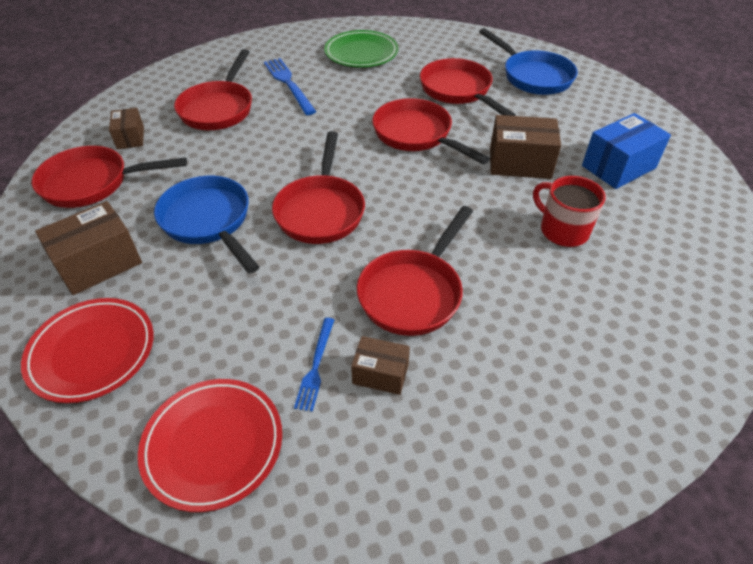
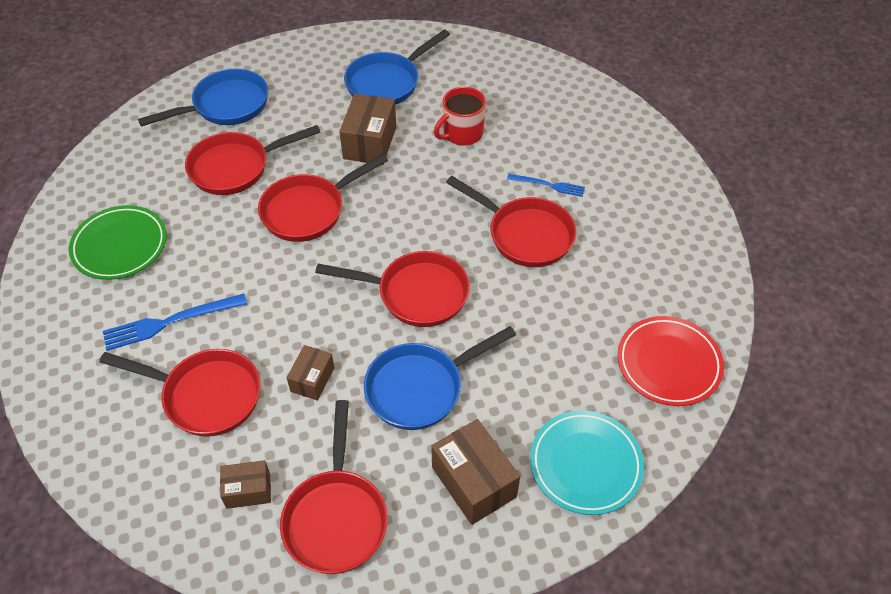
camera: 85 degrees left, 5 degrees up
(92, 352) = (585, 464): red plate -> turquoise plate
(316, 366) = (598, 301): blue fork -> blue fork (548, 185)
(380, 374) = (604, 261): brown box -> brown box (312, 379)
(618, 167) = (387, 82): blue box -> blue pan

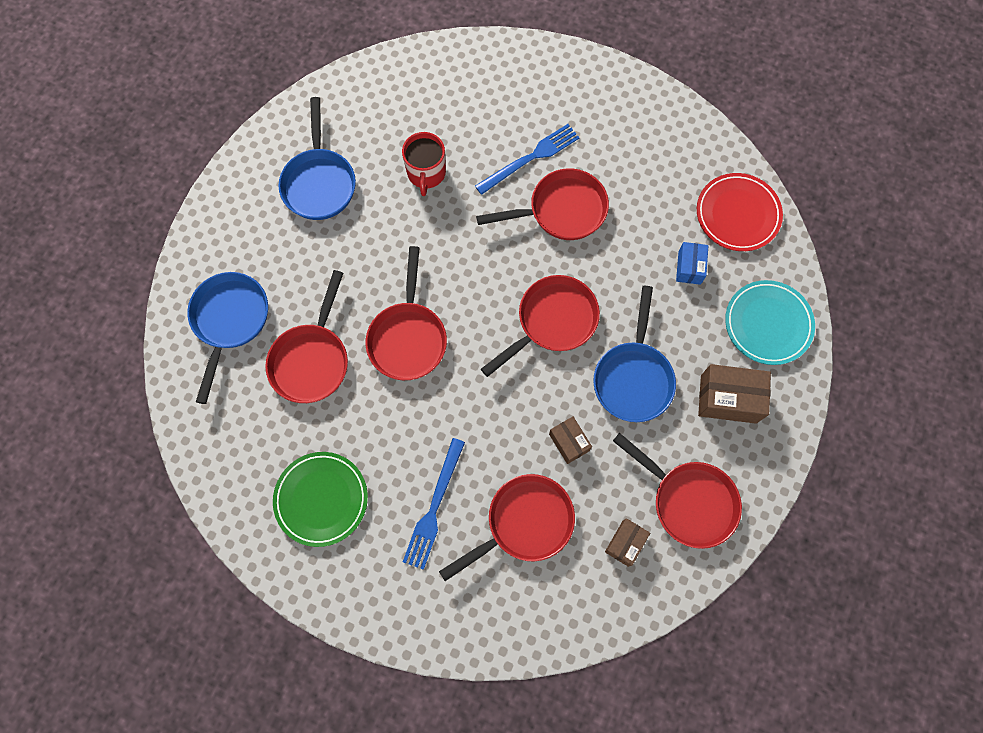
camera: 50 degrees left, 20 degrees up
(370, 142) = (375, 244): brown box -> none
(548, 185) = (530, 158): blue fork -> blue fork, size x1.63
(573, 360) = (689, 267): none -> blue box

